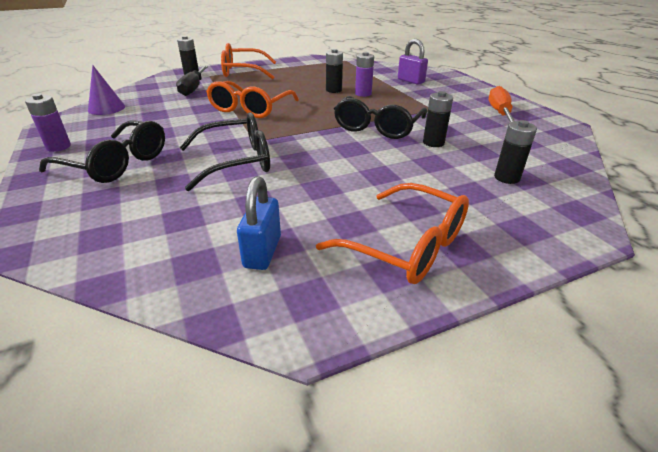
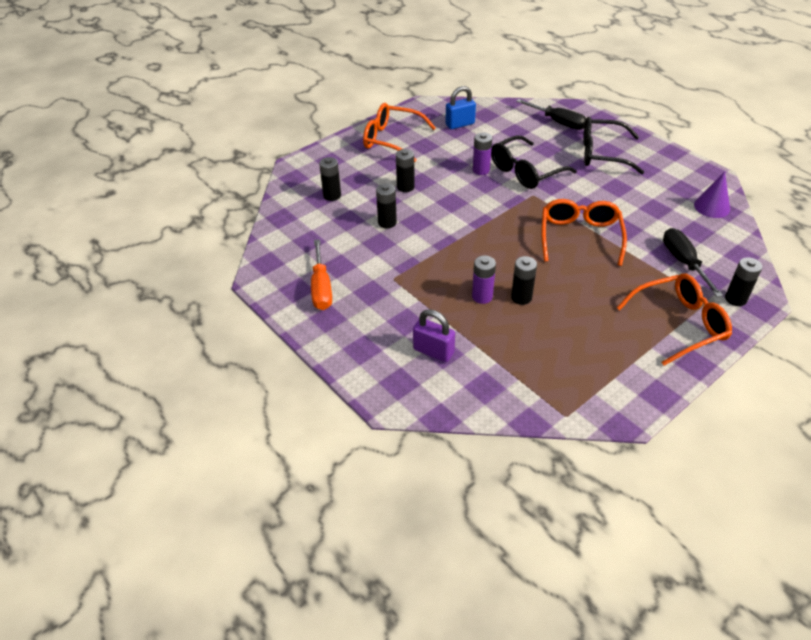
camera: 165 degrees right, 10 degrees up
(58, 147) = (666, 158): purple battery -> purple battery (481, 170)
(98, 219) = (557, 122): none -> black screwdriver
(262, 252) = (460, 124): blue padlock -> blue padlock turned 75 degrees clockwise
(377, 127) = (441, 233): black glasses -> none
(402, 171) = (405, 187): none -> black battery

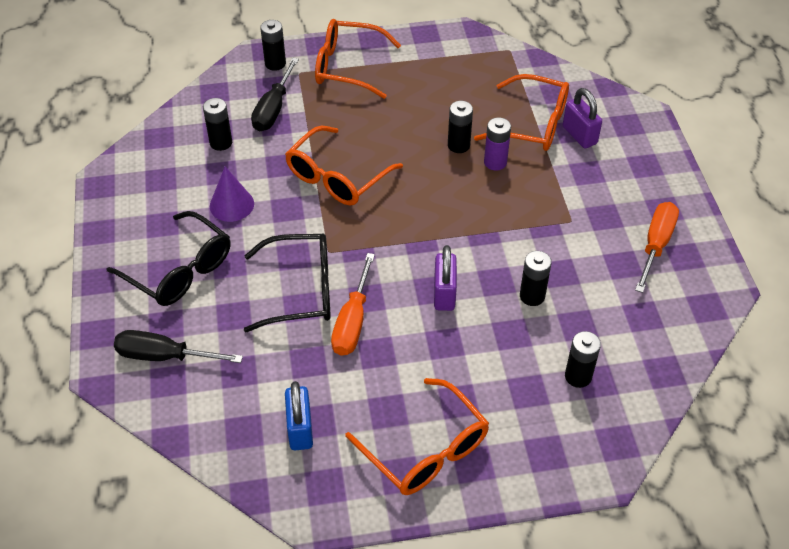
camera: 150 degrees left, 5 degrees up
(405, 187) = (471, 342): black battery -> black battery (221, 143)
(442, 202) = (444, 294): none -> purple padlock
(460, 124) = (300, 429): blue padlock -> blue padlock turned 75 degrees clockwise
(479, 343) = (533, 124): none -> orange glasses
(481, 170) = (352, 321): purple battery -> orange screwdriver
(557, 122) = (165, 356): black screwdriver -> black screwdriver turned 60 degrees counterclockwise
(712, 207) = (165, 146): purple cone -> purple cone (231, 205)

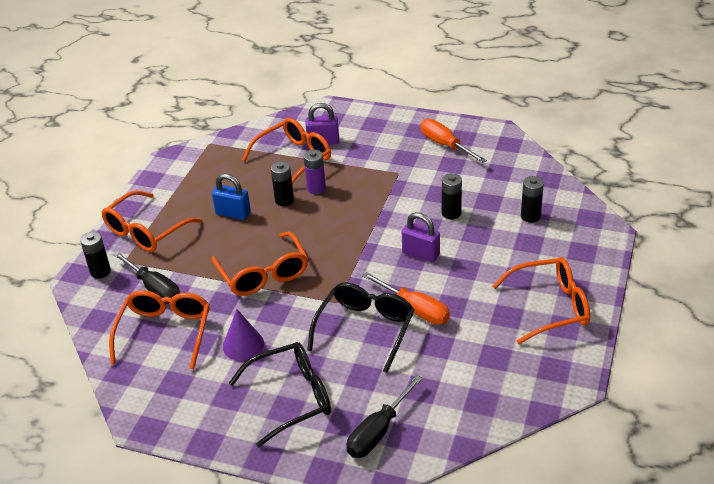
camera: 60 degrees left, 10 degrees down
(221, 143) = (165, 332): black battery -> orange glasses
(300, 429) = (497, 368): blue padlock -> blue padlock (233, 213)

